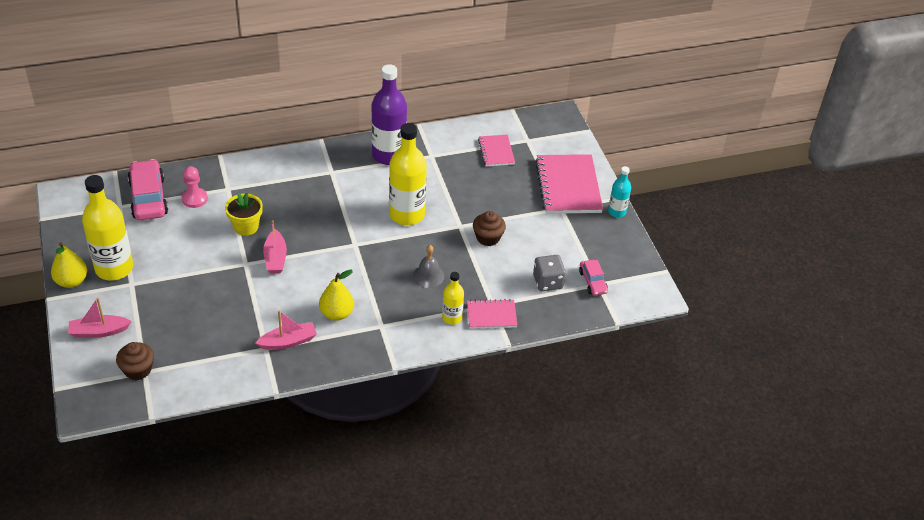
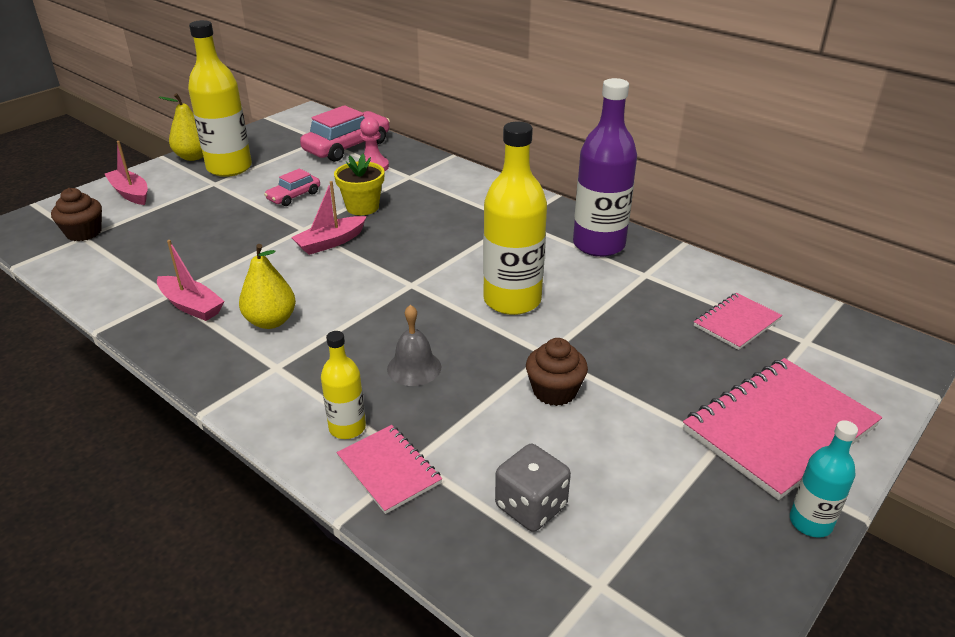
camera: 60 degrees right, 10 degrees down
(592, 282) = (596, 572): pink car -> pink car (294, 196)

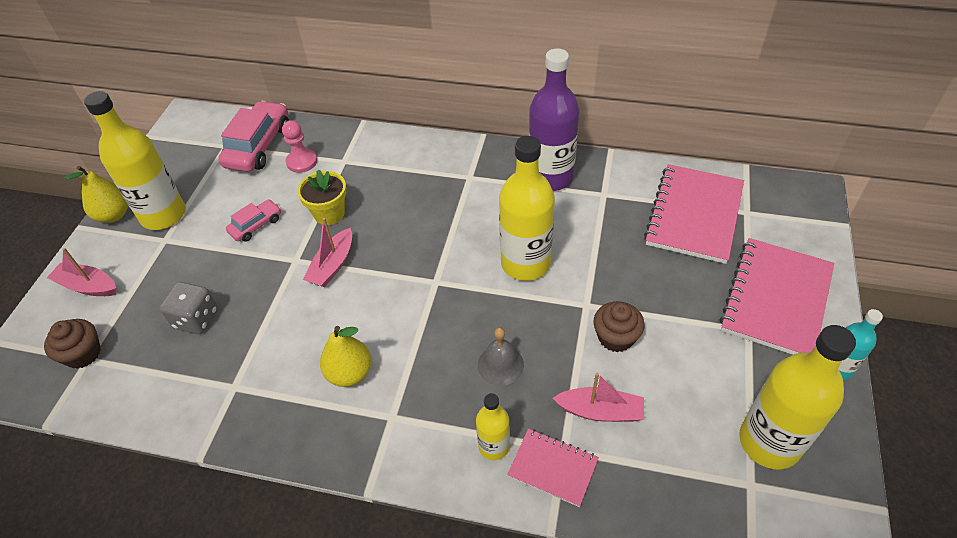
camera: 25 degrees left, 15 degrees up
(191, 306) = (265, 389): pink boat -> pink boat (600, 411)
(294, 196) = (256, 225): pink car -> pink car turned 150 degrees counterclockwise
(531, 506) = (668, 446): grey dice -> grey dice (196, 319)
(658, 555) = (769, 442): none -> yellow bottle
(736, 323) = (694, 215): pink notebook -> pink notebook, size x1.85

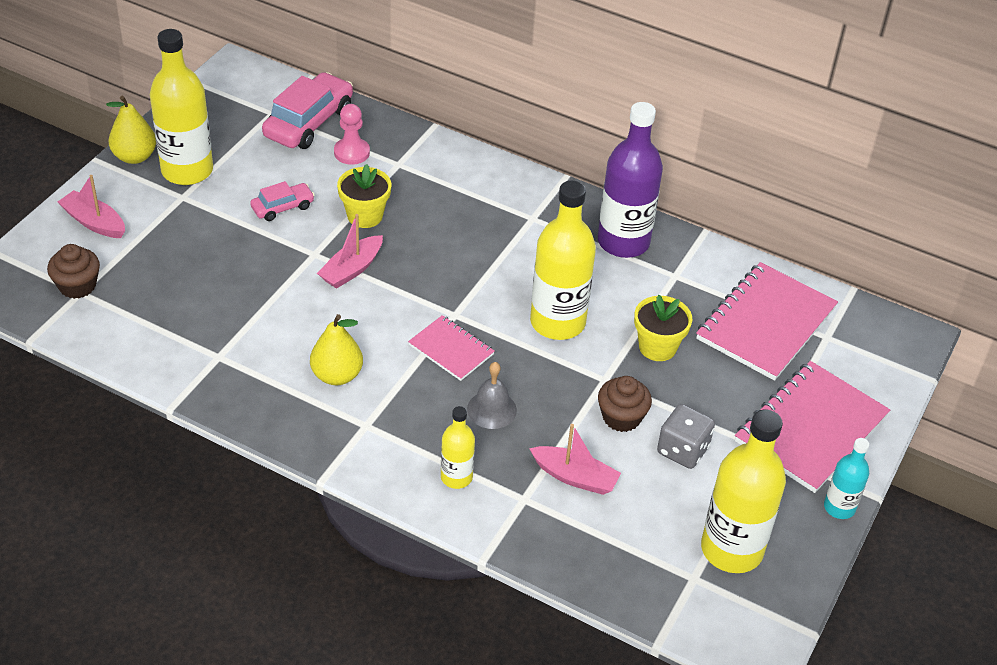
camera: 10 degrees right, 5 degrees down
(196, 319) = (197, 283): grey dice -> grey dice (682, 450)
(553, 468) = (506, 511): pink notebook -> pink notebook (451, 350)
(617, 261) = (657, 347): none -> yellow flower pot

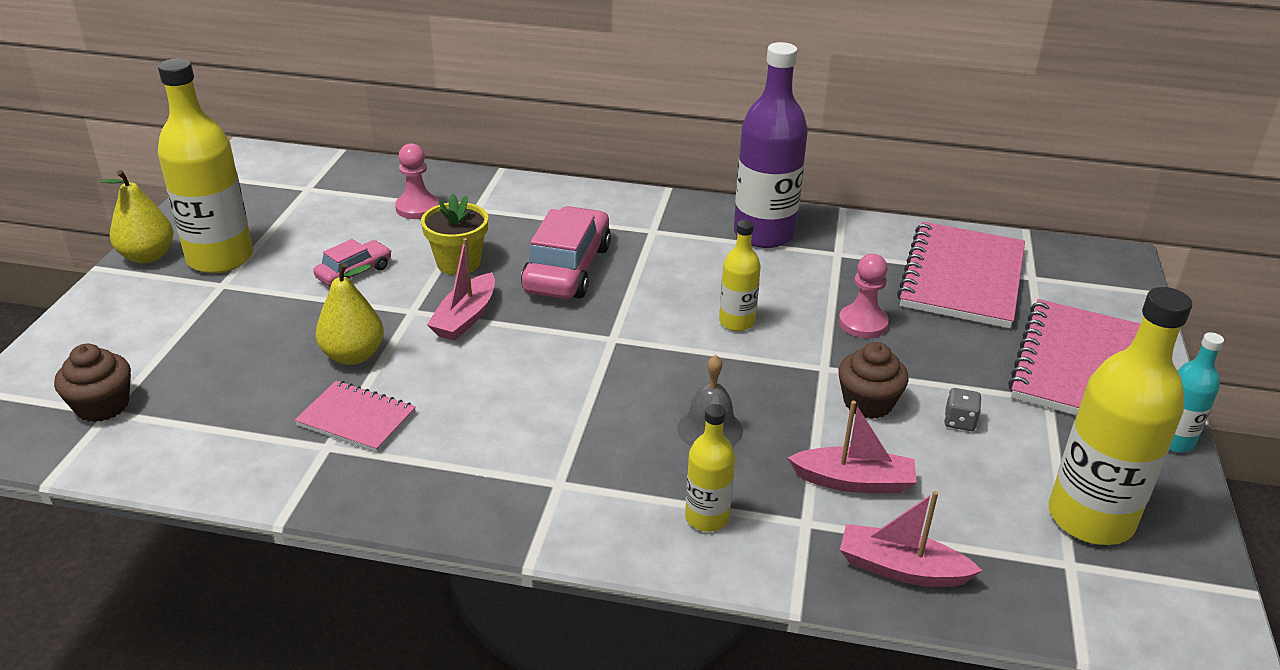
camera: 15 degrees left, 10 degrees down
(94, 222) = (109, 332): pink boat -> pink boat (901, 569)
(309, 122) = (355, 189): pink car -> pink car (567, 269)
(337, 375) = (495, 434): yellow pear -> yellow pear (353, 355)
(451, 350) = (626, 375): pink notebook -> pink notebook (356, 419)
(557, 322) = (736, 322): yellow bottle -> yellow bottle, size x0.52
(657, 347) = (863, 323): yellow flower pot -> pink pawn
(682, 450) = (959, 421): grey dice -> grey dice, size x0.56

